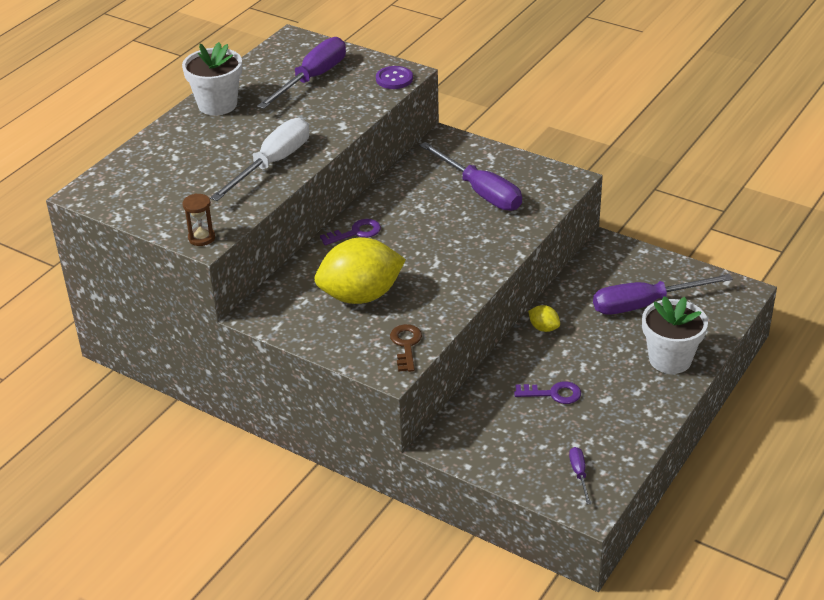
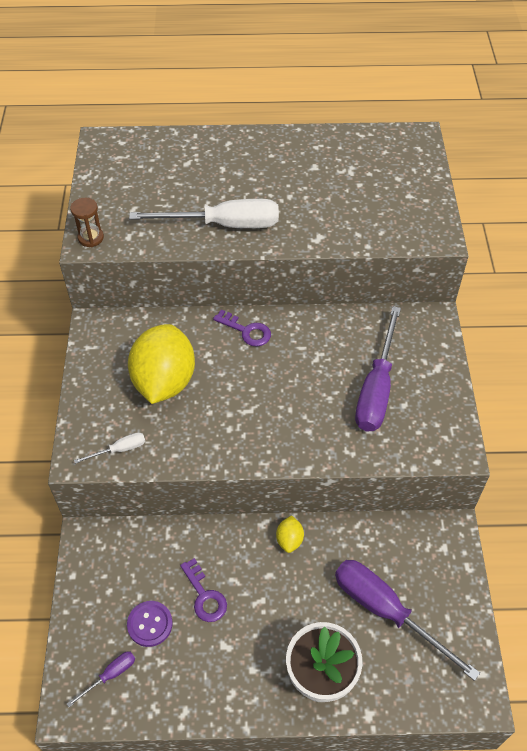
camera: 55 degrees right, 15 degrees up
(217, 104) = (279, 146): white flower pot -> none
(312, 79) = (370, 181): purple screwdriver -> none
(361, 296) = (164, 381): yellow lemon -> yellow lemon turned 60 degrees clockwise
(394, 79) = (421, 234): purple button -> purple button (150, 624)
(406, 345) = (119, 450): brown key -> white screwdriver

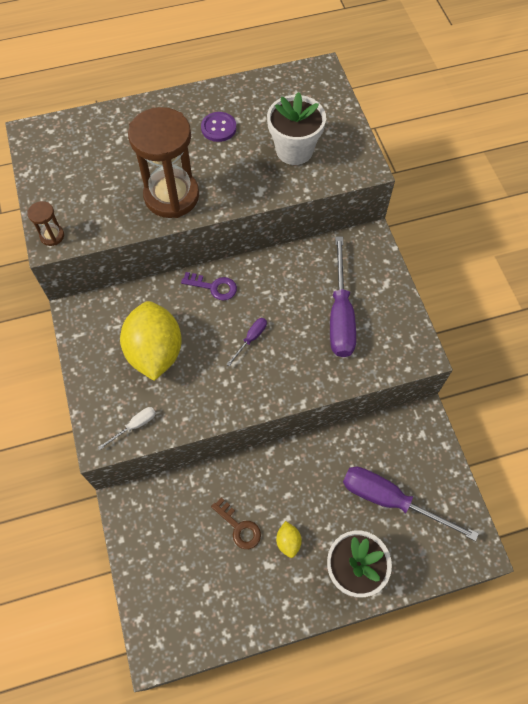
camera: 15 degrees left, 10 degrees up
(110, 675) = (180, 617): purple screwdriver -> purple screwdriver (251, 339)
(150, 624) = (200, 564): purple button -> purple button (218, 128)
(204, 596) = (239, 527): purple key -> brown key
(223, 225) = (171, 196): white screwdriver -> brown hourglass
(289, 540) = (296, 460): yellow lemon -> yellow lemon (288, 541)
(366, 206) = (294, 150): none -> white flower pot

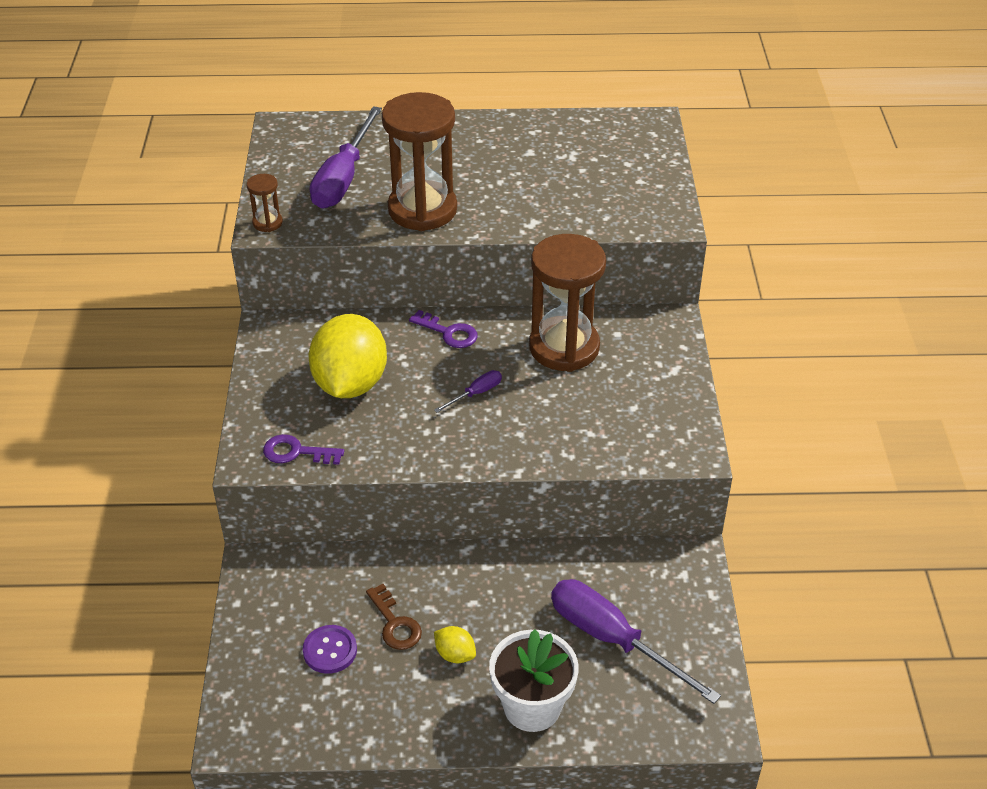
camera: 15 degrees right, 20 degrees down
(134, 426) = (296, 452): white screwdriver -> purple key
(218, 128) = (504, 155): purple button -> purple button (330, 650)
(288, 541) = (455, 654): yellow lemon -> yellow lemon turned 60 degrees counterclockwise
(294, 150) = (589, 191): white flower pot -> none
(302, 281) = (564, 347): none -> brown hourglass
(340, 314) = (601, 390): purple screwdriver -> purple screwdriver (343, 178)

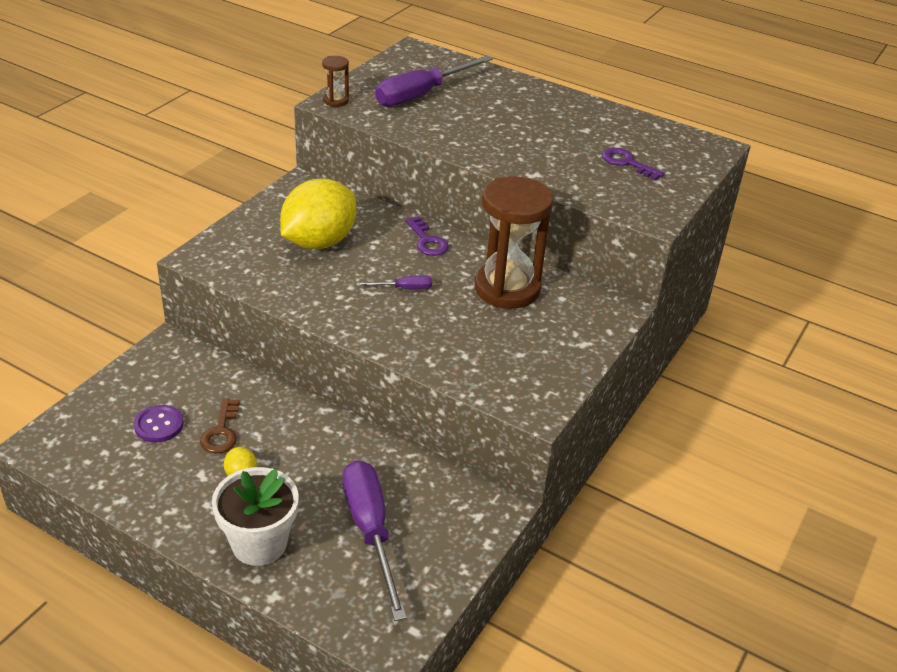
camera: 30 degrees right, 5 degrees down
(296, 452) = (234, 267): purple key -> purple key (627, 163)
(422, 210) = (457, 134): brown hourglass -> none

